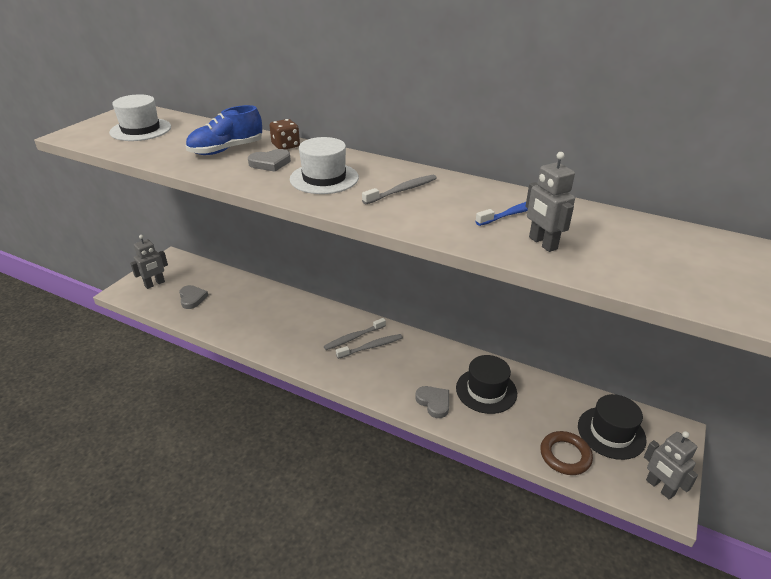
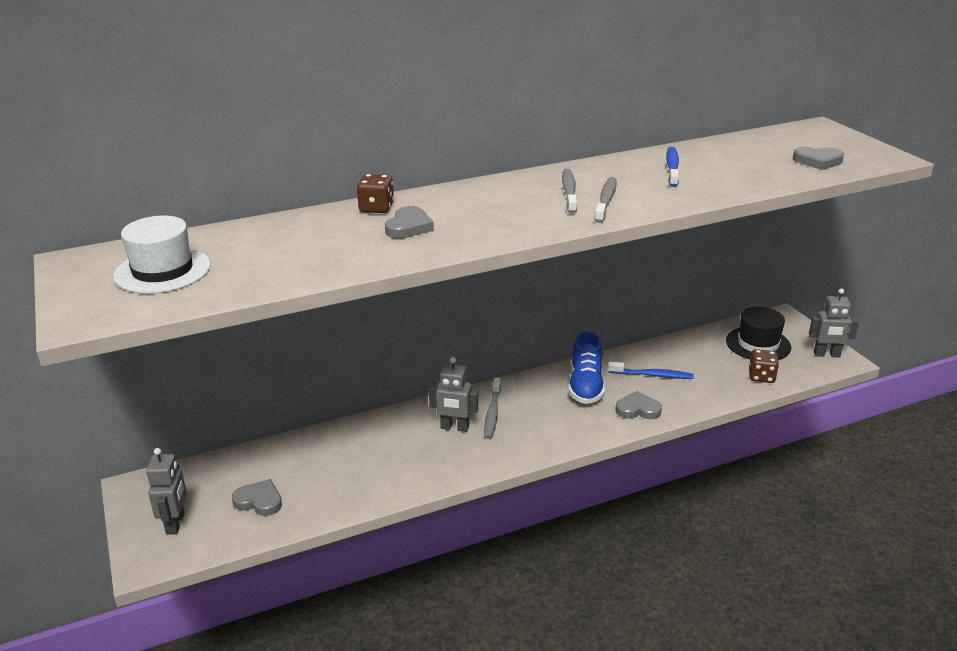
camera: 50 degrees left, 5 degrees down
(226, 150) = (330, 238): blue shoe -> blue shoe (585, 386)
(324, 178) = (489, 214): white hat -> none
(371, 347) = (520, 408): grey toothbrush -> grey toothbrush (606, 200)
(486, 390) = (652, 375): black hat -> blue toothbrush
(542, 243) = (731, 177): grey robot -> grey robot (454, 427)
(565, 455) = (761, 376): brown ring -> brown dice
(665, 275) = (818, 161): none -> grey heart

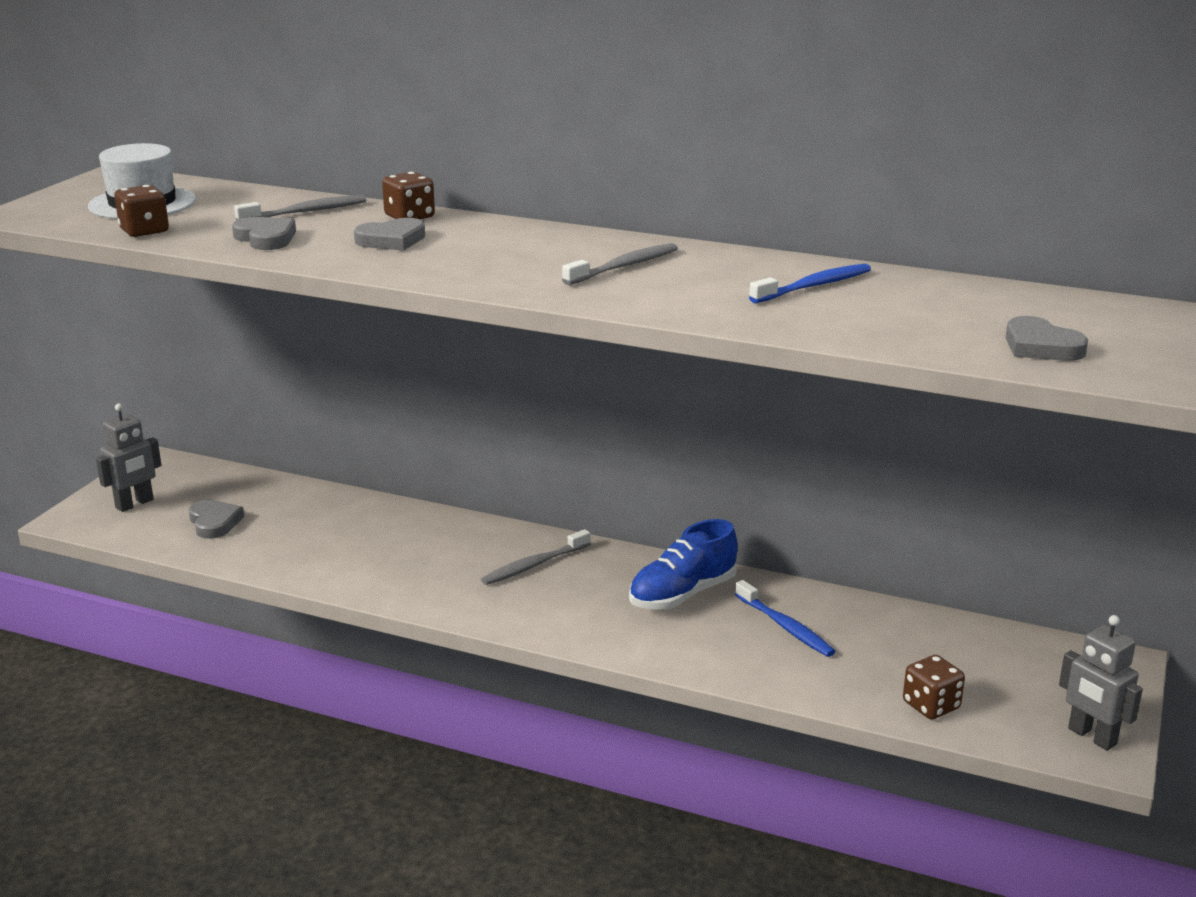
camera: 45 degrees right, 5 degrees down
(226, 289) = (144, 231): none -> brown dice
(454, 427) = (473, 557): grey robot -> none
(606, 200) = (637, 287): grey toothbrush -> grey toothbrush (305, 212)
(638, 409) = (695, 648): grey heart -> grey heart (265, 238)
(758, 344) = (1007, 671): black hat -> none

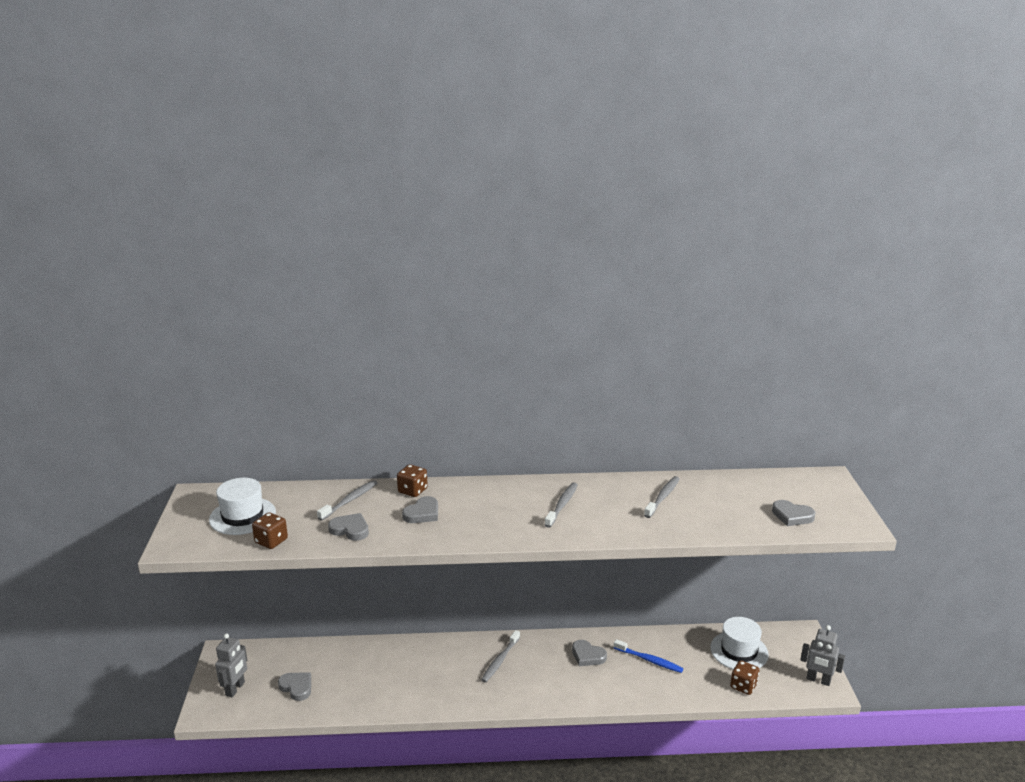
camera: 25 degrees left, 0 degrees up
(682, 594) = (587, 656): blue shoe -> grey heart
(814, 286) = (662, 497): blue toothbrush -> grey toothbrush
(965, 656) = (739, 651): none -> white hat

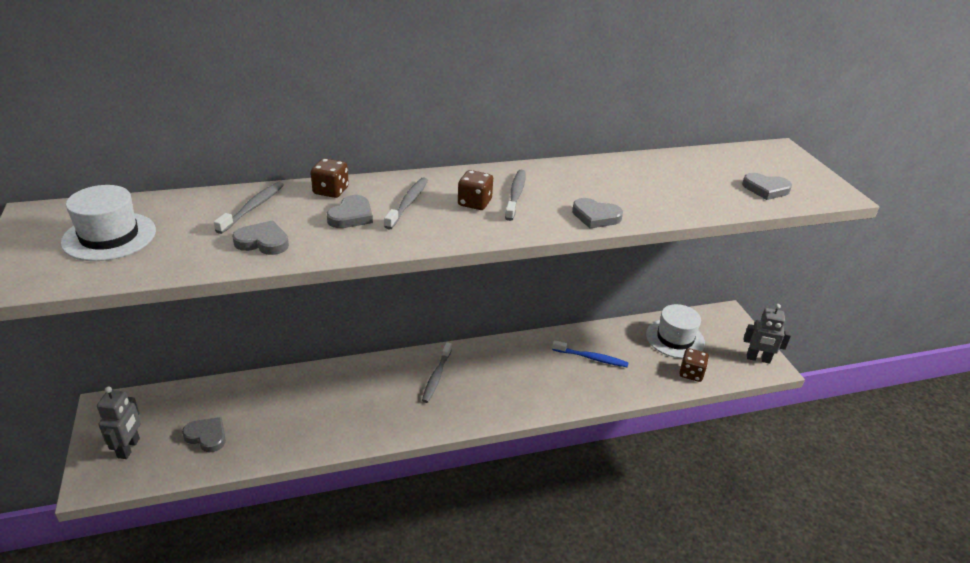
camera: 15 degrees left, 10 degrees up
(271, 541) = (156, 265): brown dice -> brown dice (474, 203)
(587, 656) = (527, 360): grey heart -> grey heart (595, 216)
(662, 497) = (623, 179): grey toothbrush -> grey toothbrush (408, 203)

